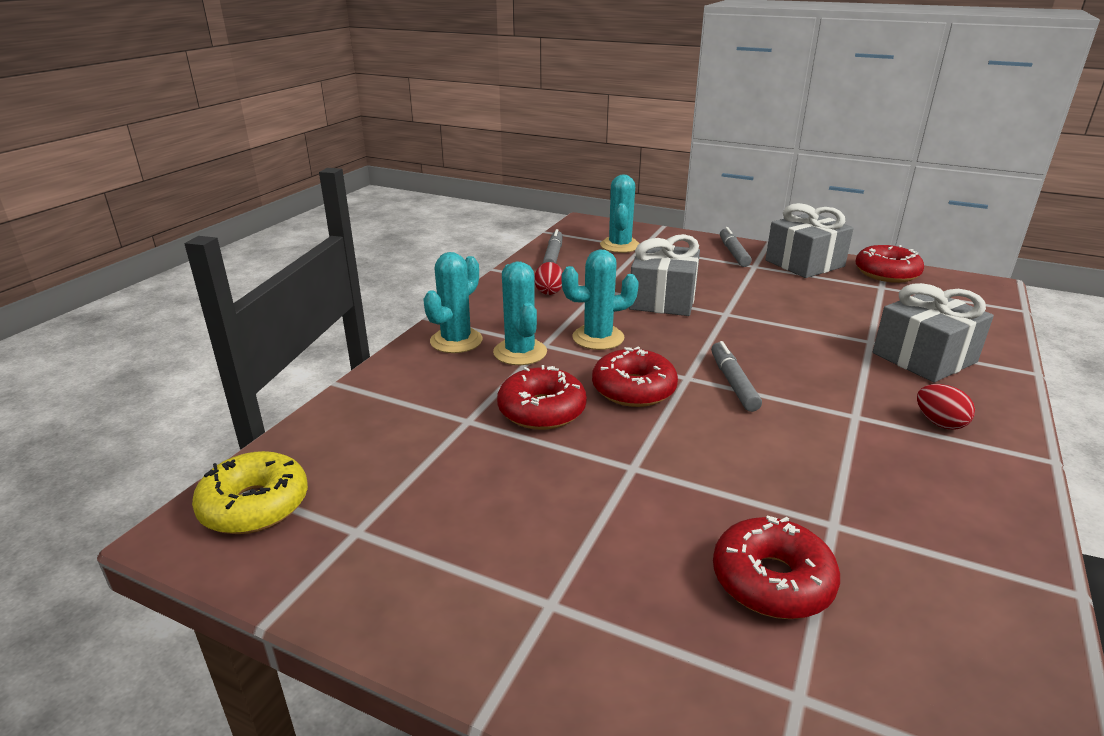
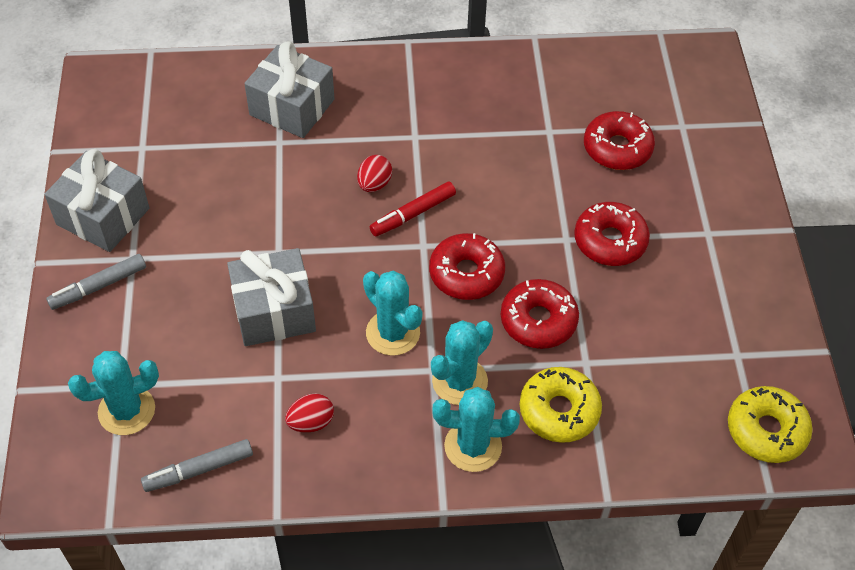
camera: 120 degrees left, 25 degrees up
(437, 388) = (559, 411): none -> yellow donut
(733, 383) = (413, 214): grey marker -> red marker
(886, 273) = (100, 147): red donut -> red donut (610, 241)
(939, 423) = (395, 93): red egg -> red egg (374, 184)

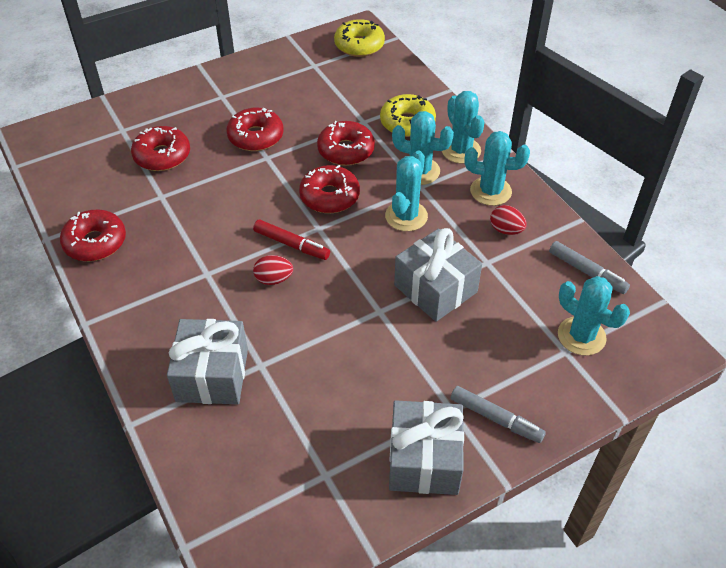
camera: 115 degrees left, 5 degrees down
(382, 441) = (490, 191): none -> turquoise cactus
(508, 68) = (95, 242): none -> red donut

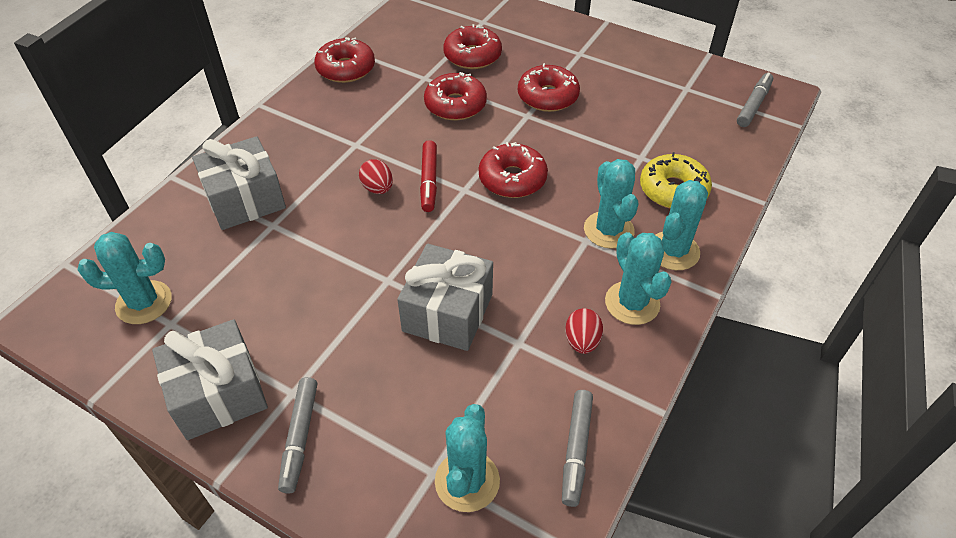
camera: 60 degrees right, 0 degrees up
(346, 150) = (586, 163): red donut -> red donut (455, 105)
(359, 45) = (753, 105): yellow donut -> grey marker
(406, 216) = (533, 247): turquoise cactus -> turquoise cactus (144, 302)

